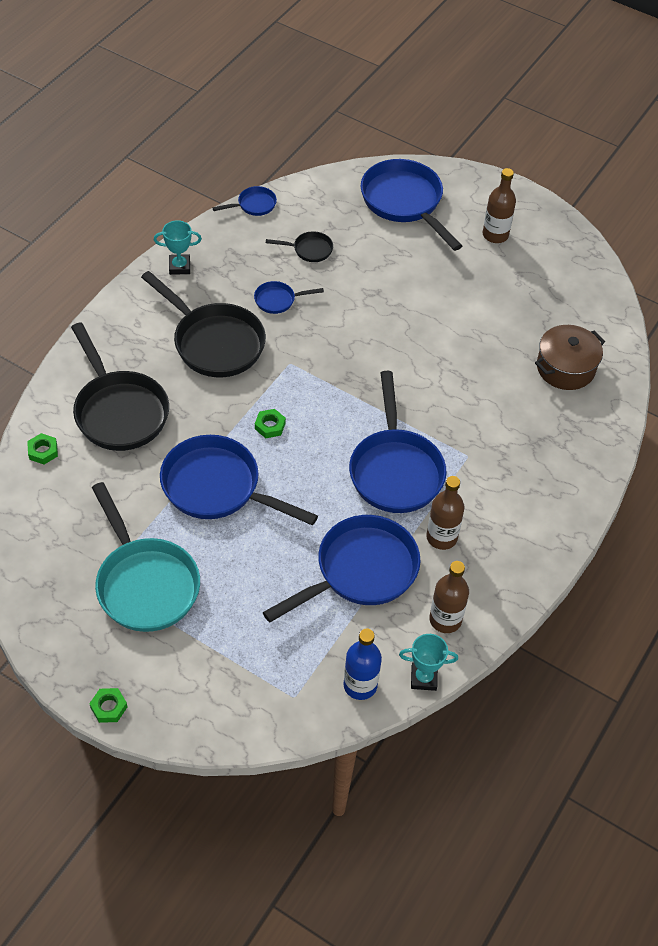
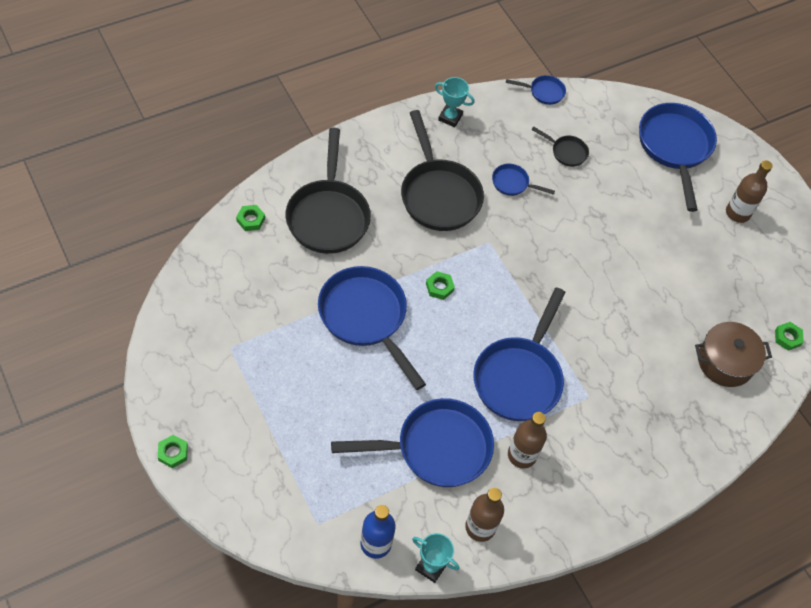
camera: 25 degrees right, 5 degrees up
(145, 583) = (261, 367): turquoise pan -> none
(604, 322) = (787, 338): none -> green nut

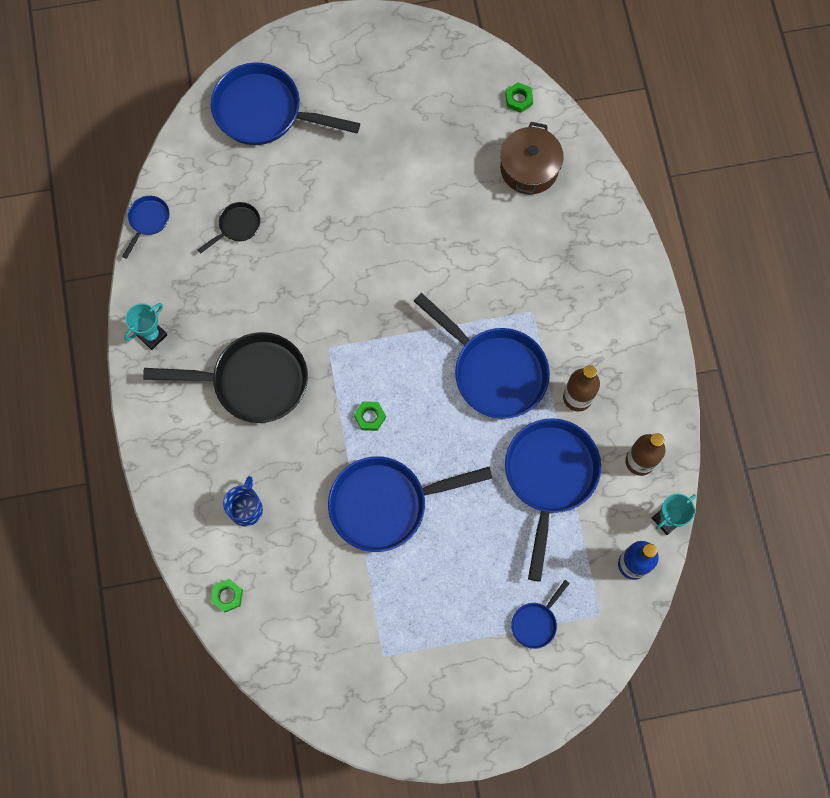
camera: 65 degrees left, 15 degrees up
(173, 453) = (489, 742): green nut -> none
(328, 215) = (246, 508): black pan -> blue mug
(513, 183) = (261, 297): blue pan -> blue pan (536, 622)
(737, 213) = (364, 83): brown bottle -> none

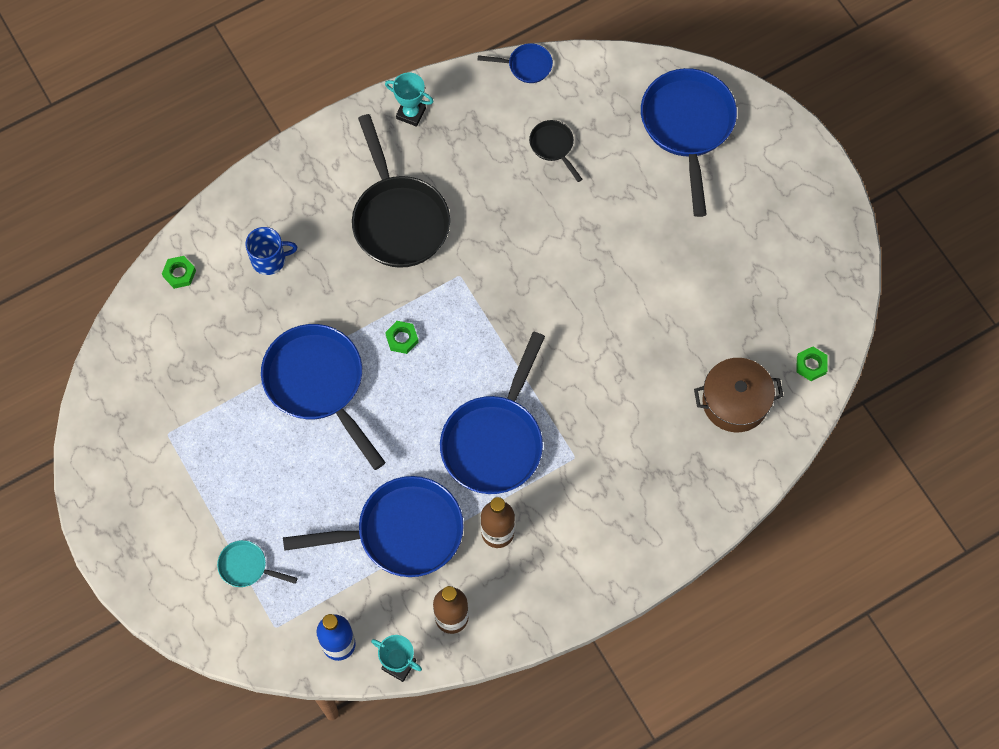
camera: 70 degrees right, 5 degrees down
(237, 226) = (553, 146): black pan -> black pan turned 150 degrees counterclockwise
(536, 622) = (246, 567): blue pan -> turquoise pan

